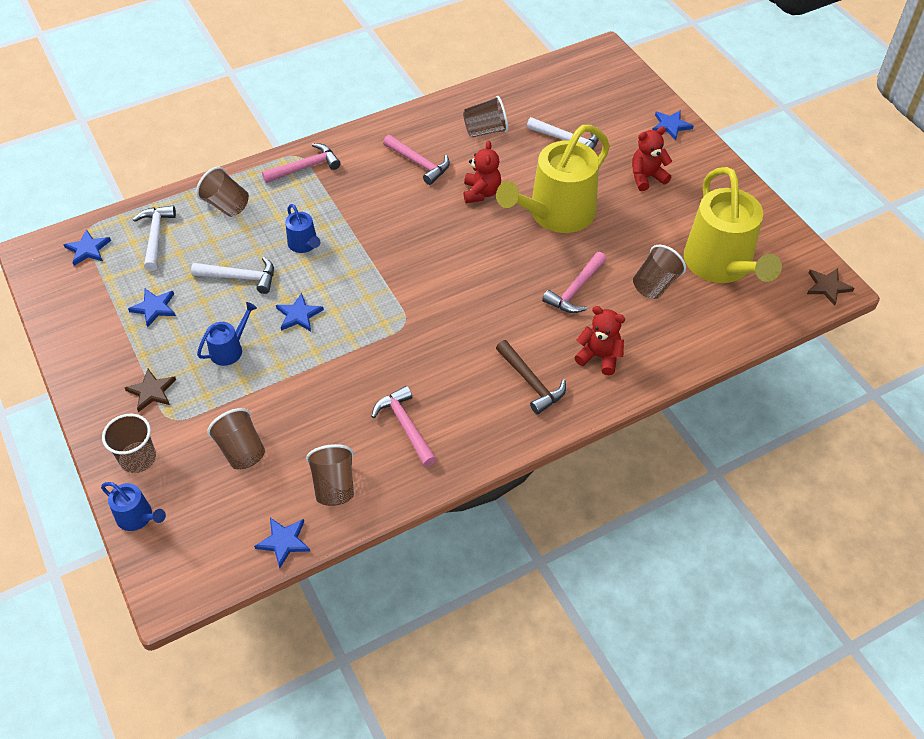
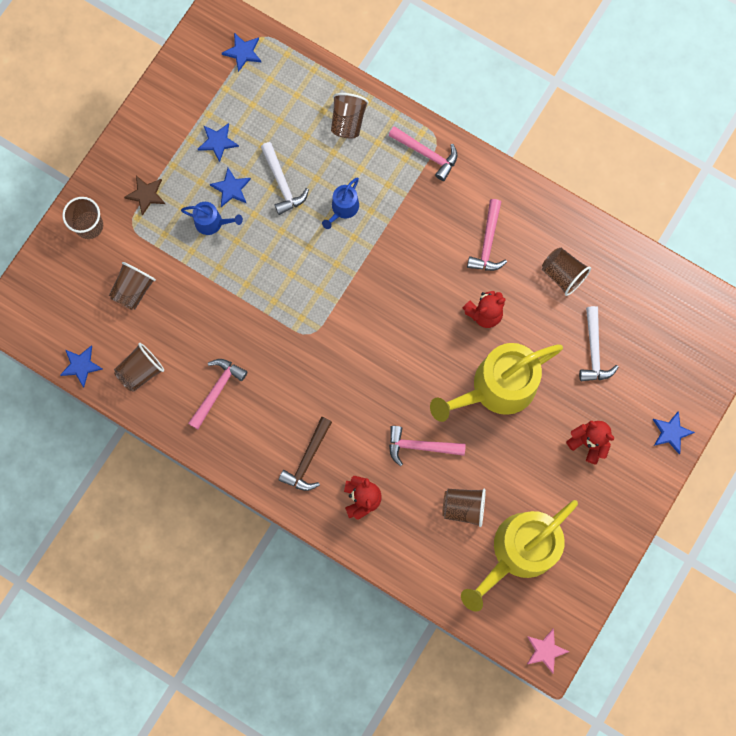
camera: 60 degrees right, 25 degrees up
(138, 517) = (47, 258): blue watering can -> none
(155, 236) = (285, 91): white hammer -> none
(299, 315) = (272, 250): blue star -> blue star (231, 188)
(556, 214) = (497, 388): yellow watering can -> yellow watering can turned 45 degrees counterclockwise
(827, 287) = (545, 650): brown star -> pink star

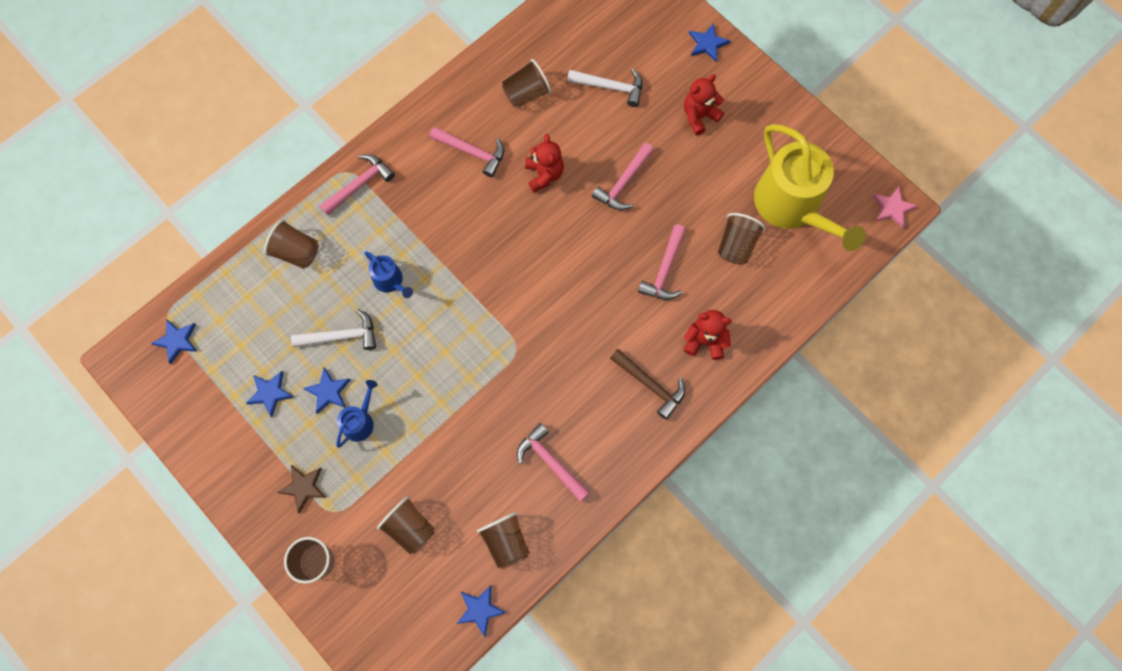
camera: 75 degrees left, 5 degrees down
(497, 388) = (623, 183): yellow watering can -> pink hammer

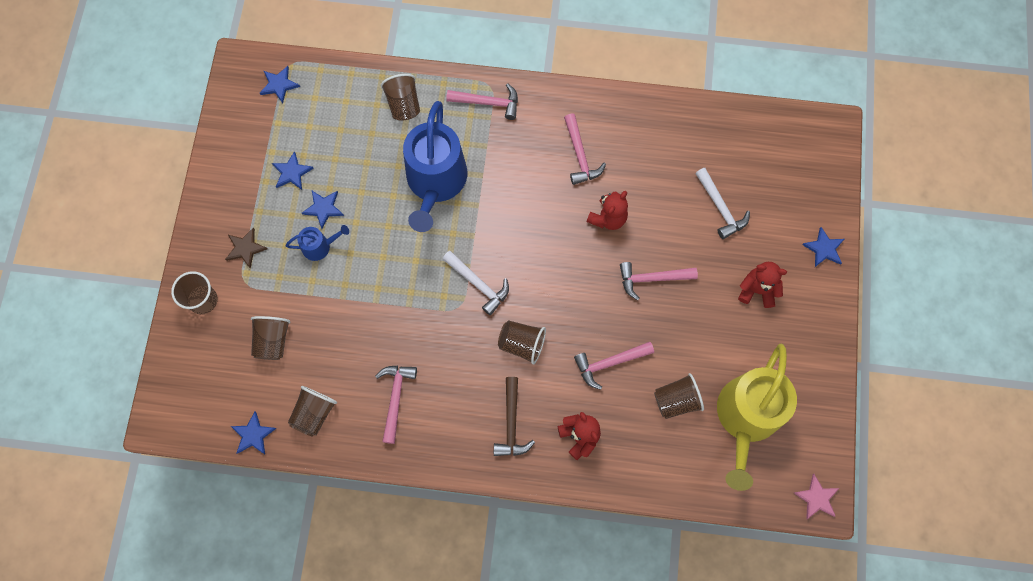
camera: 50 degrees right, 0 degrees up
(341, 336) = (369, 184): white hammer -> white hammer (478, 284)
(390, 281) = (435, 182): blue watering can -> blue watering can, size x2.24
(526, 94) = (659, 154): brown cup -> brown cup (522, 344)

